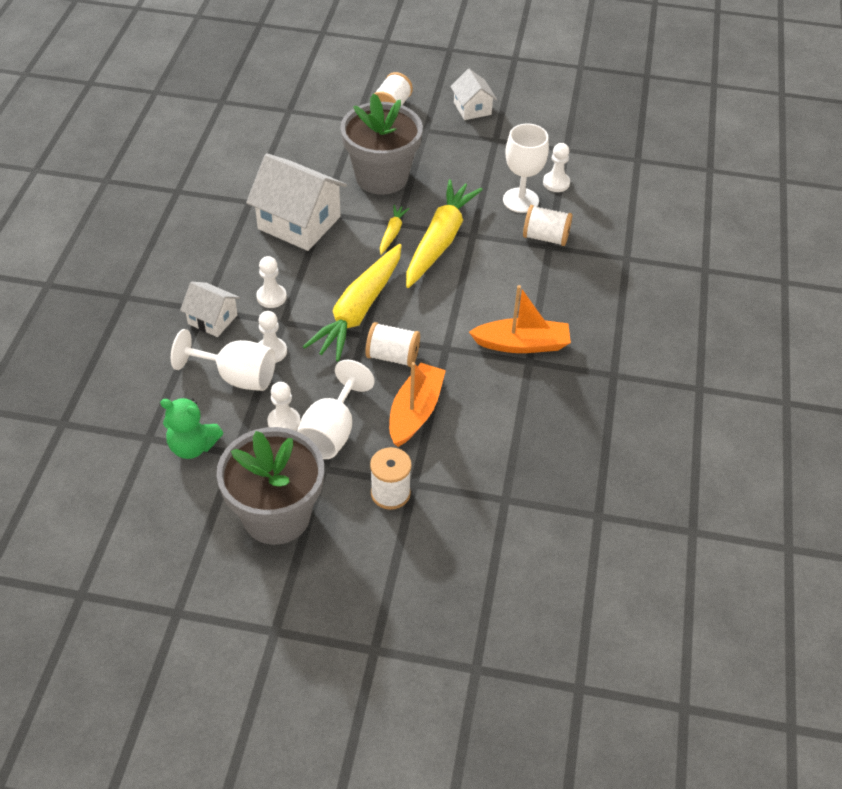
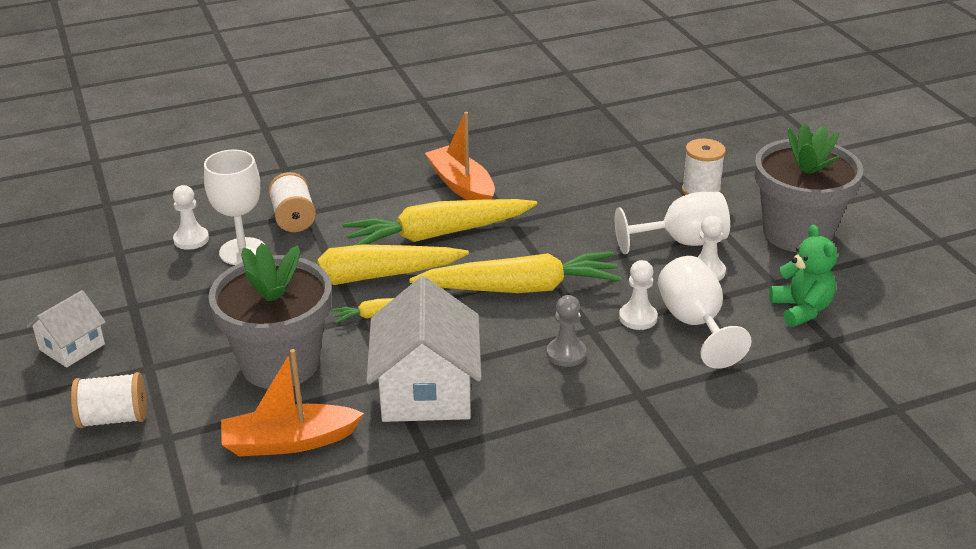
camera: 120 degrees left, 15 degrees down
(213, 319) = (645, 379): white house -> none
(271, 297) = (566, 354): white pawn -> grey pawn
(392, 356) = (556, 245): white spool -> none
(415, 412) = (605, 210): orange boat -> orange boat (289, 442)
(462, 300) = (438, 234): none -> yellow carrot

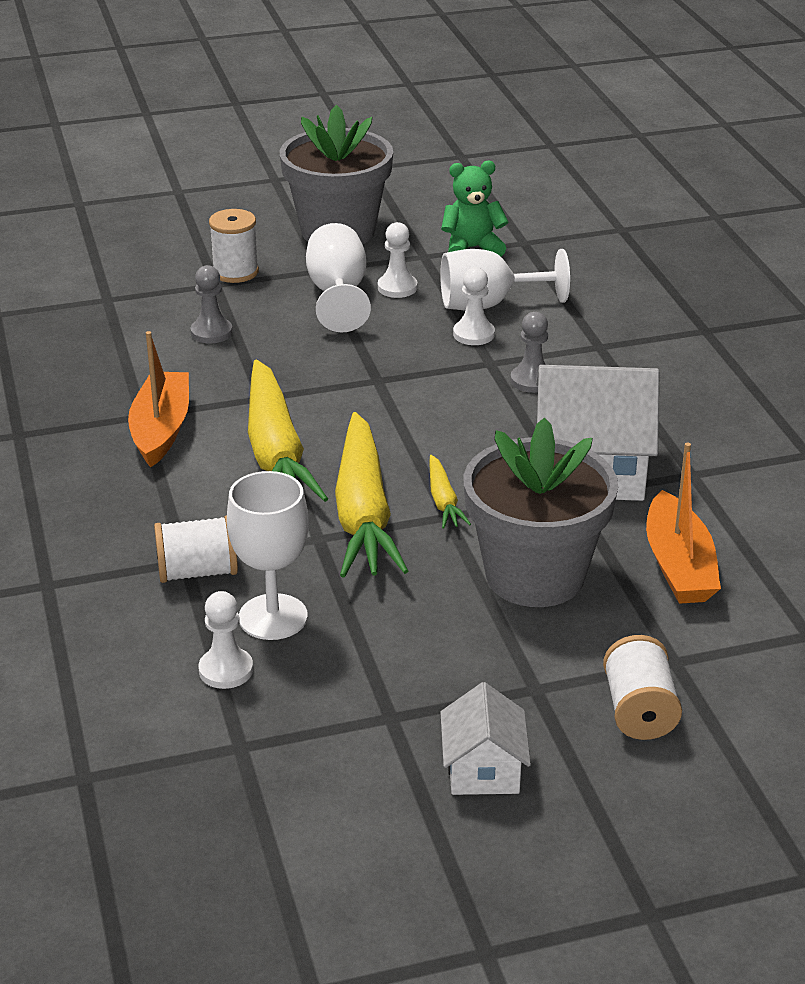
camera: 85 degrees left, 0 degrees up
(72, 347) = (483, 769): white house -> white house turned 45 degrees clockwise
(461, 186) = (161, 429): orange boat -> orange boat turned 120 degrees clockwise
(520, 288) = (406, 400): yellow carrot -> none
(601, 190) = (211, 332): none -> grey pawn

